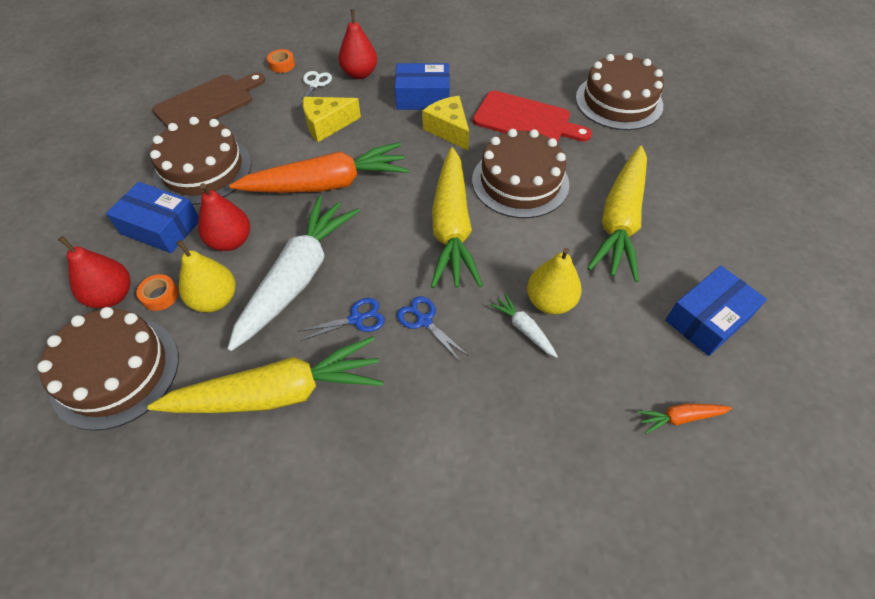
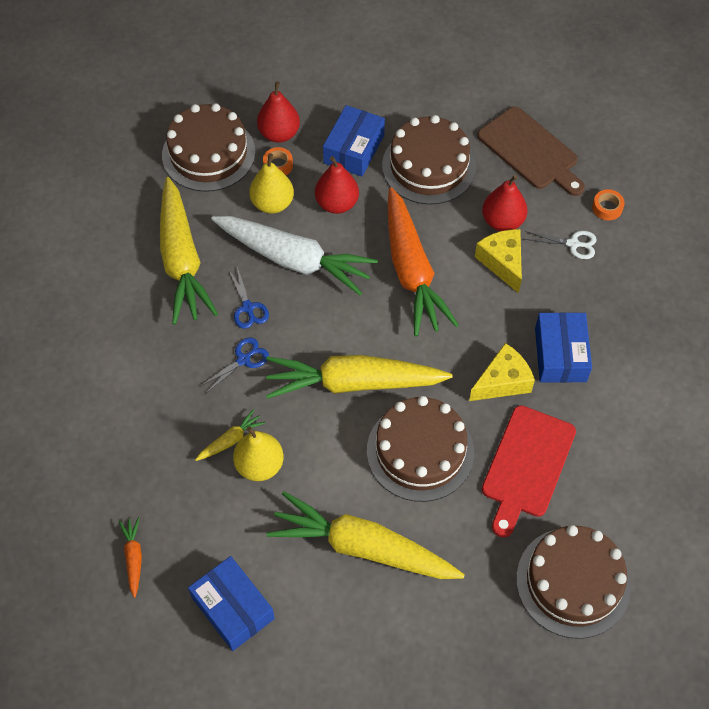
camera: 90 degrees right, 5 degrees up
(359, 74) = (599, 287): red pear -> red pear (502, 221)
(524, 329) = (230, 440): white carrot -> yellow carrot

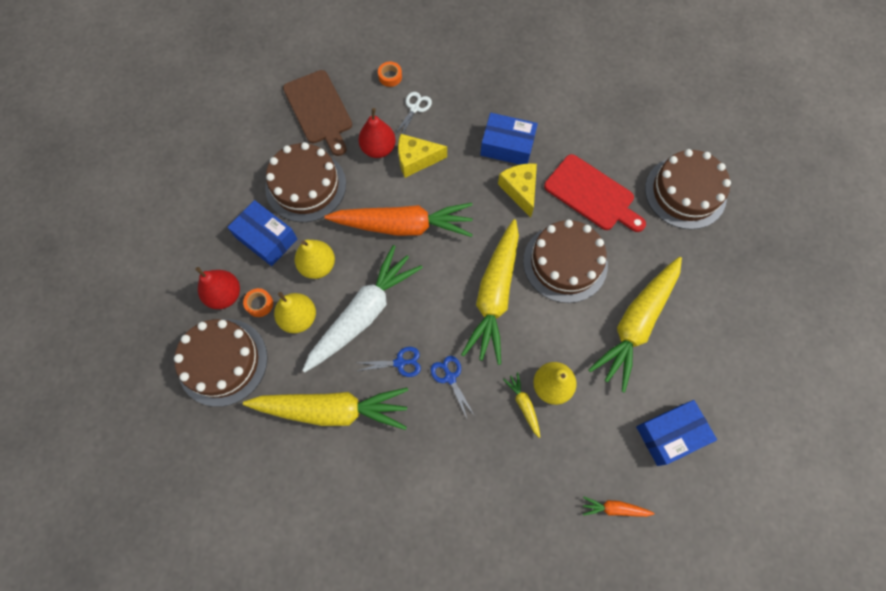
camera: 75 degrees left, 10 degrees up
(337, 203) = (318, 265): red pear -> yellow pear
(530, 151) = (319, 110): brown cutting board -> brown cutting board turned 90 degrees clockwise

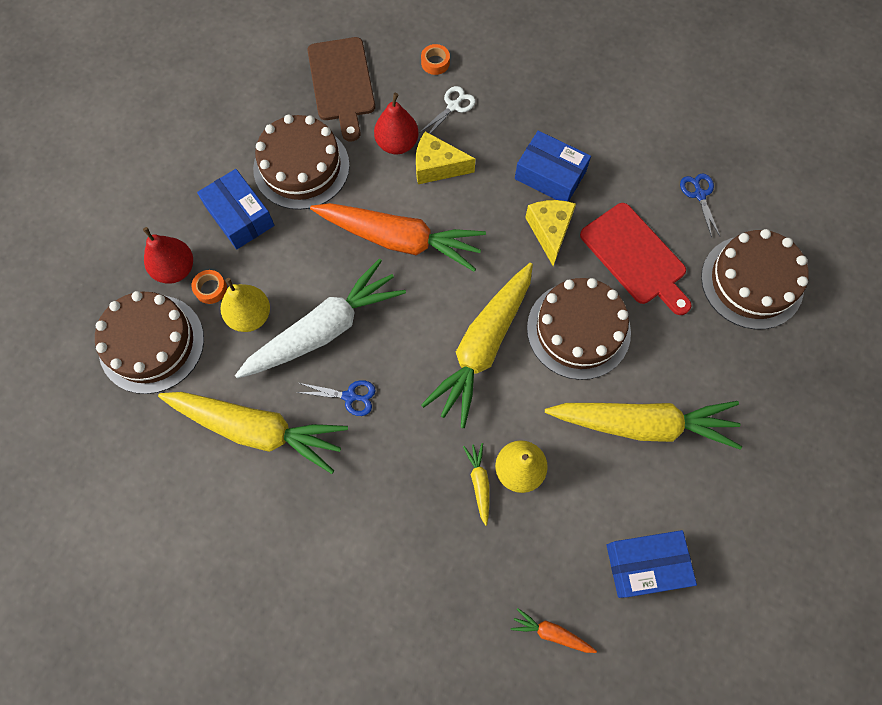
camera: 15 degrees right, 0 degrees up
(318, 265) = (288, 262): yellow pear -> none
(450, 377) = (402, 429): blue scissors -> blue scissors (699, 195)
(636, 324) = (643, 424): yellow carrot -> yellow carrot turned 135 degrees counterclockwise

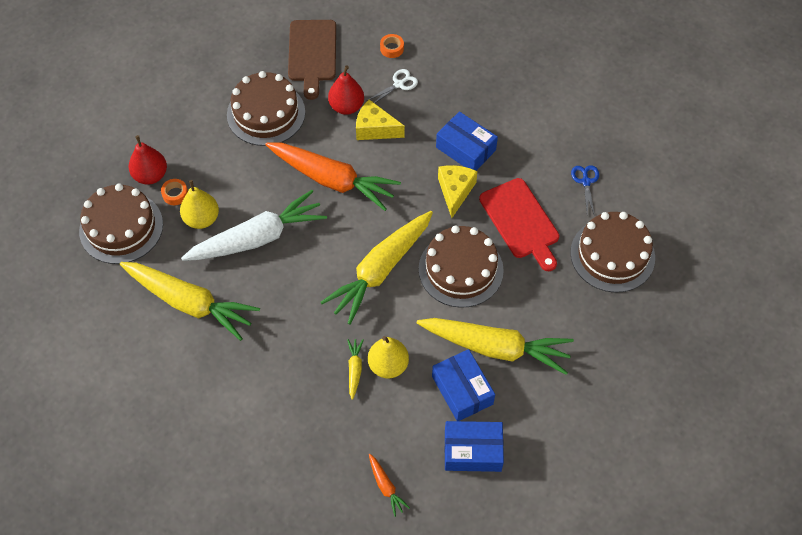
camera: 10 degrees right, 10 degrees down
(240, 216) = (209, 143): blue box -> blue box (462, 390)
(349, 396) = (267, 290): blue scissors -> none
(551, 633) = (386, 487): orange carrot -> orange carrot turned 150 degrees counterclockwise

